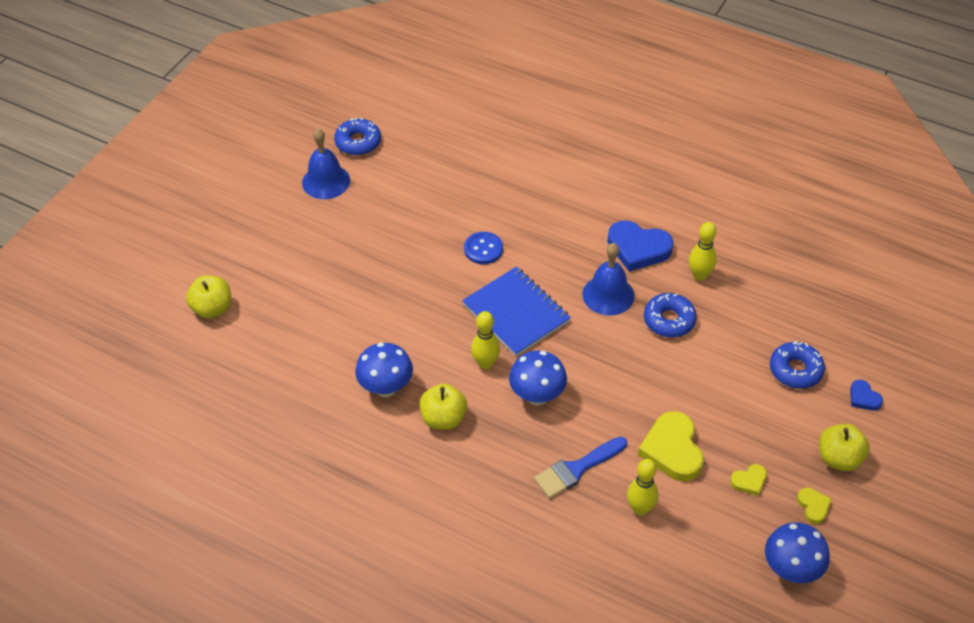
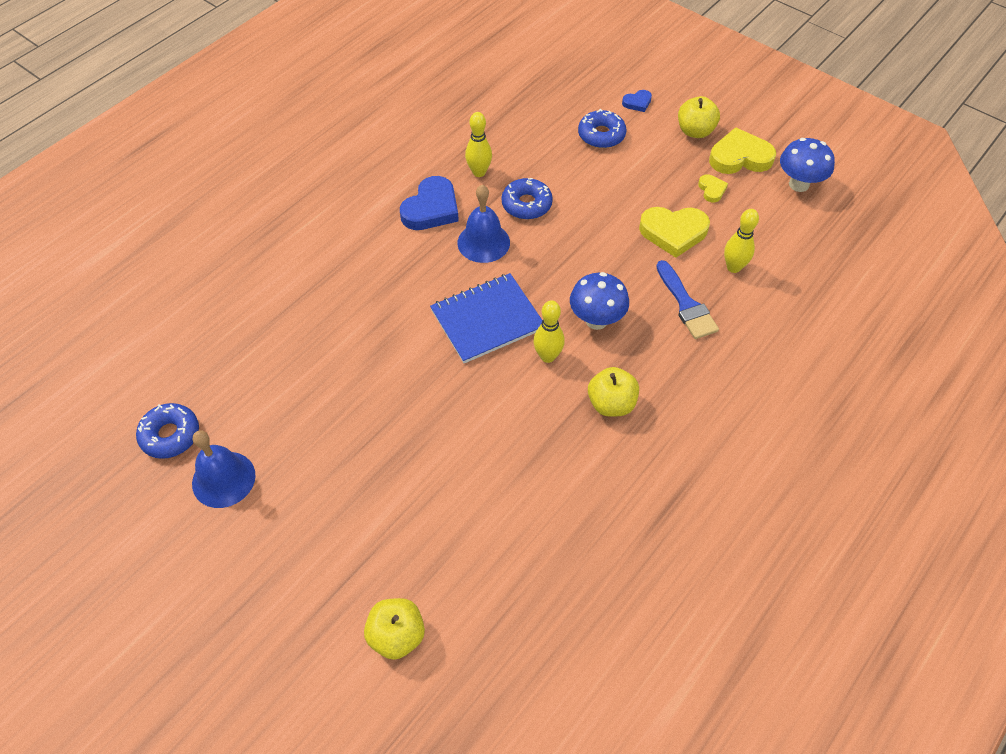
camera: 80 degrees left, 5 degrees up
(386, 388) = (562, 452): blue mushroom -> none
(483, 249) = (390, 334): blue button -> none
(813, 506) = (740, 157): yellow heart -> yellow heart, size x2.00

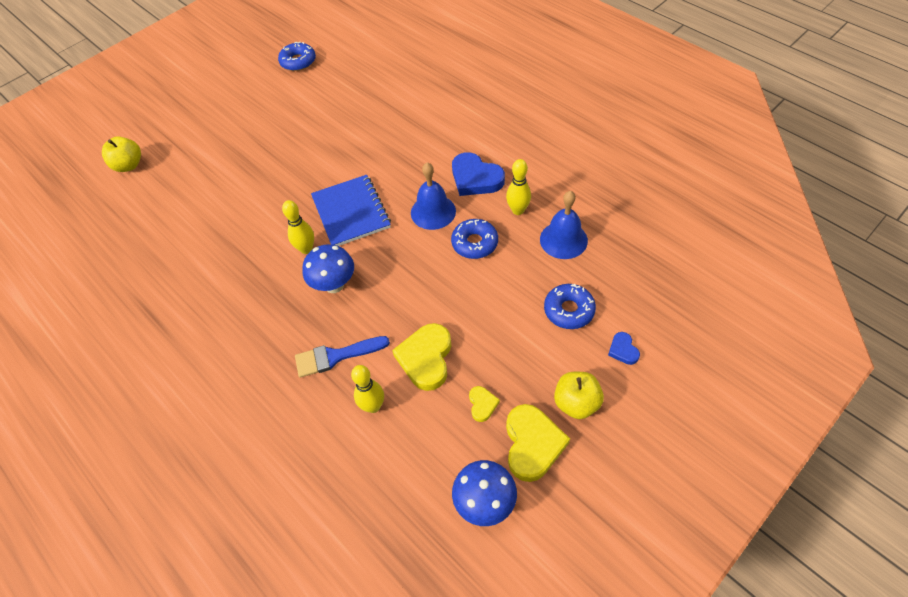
camera: 100 degrees right, 0 degrees up
(223, 479) = (260, 86): blue bell -> blue bell (563, 240)
(611, 404) = (250, 287): yellow apple -> none
(711, 190) = (482, 404): yellow heart -> yellow heart turned 90 degrees counterclockwise

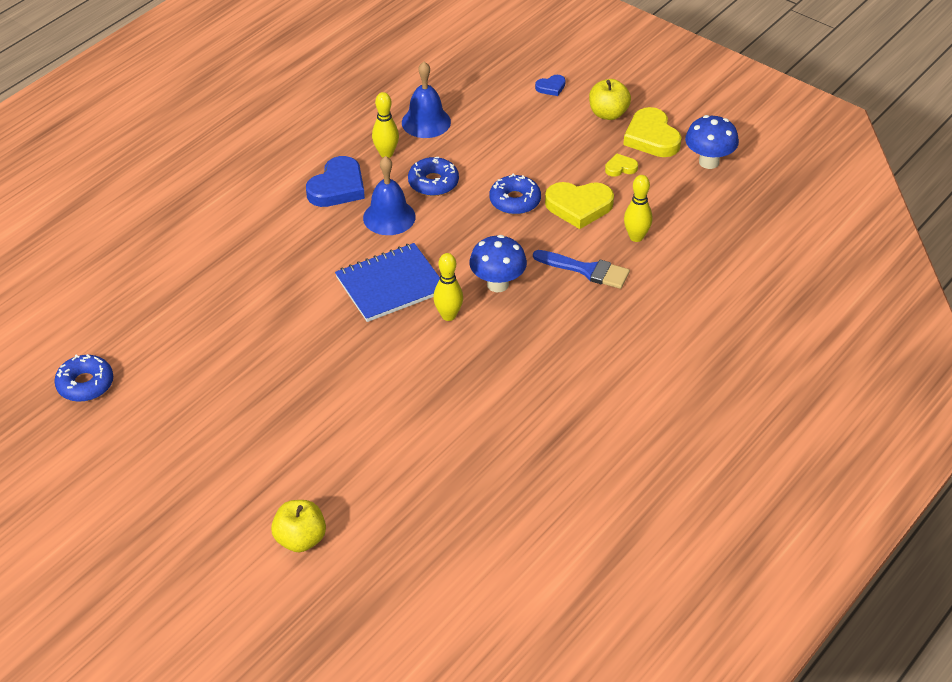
camera: 100 degrees left, 10 degrees down
(336, 356) = (586, 270): blue brush -> blue brush turned 45 degrees counterclockwise
(532, 444) = (651, 137): yellow heart -> yellow heart turned 105 degrees counterclockwise
(569, 310) = (512, 118): blue donut -> blue donut (515, 201)

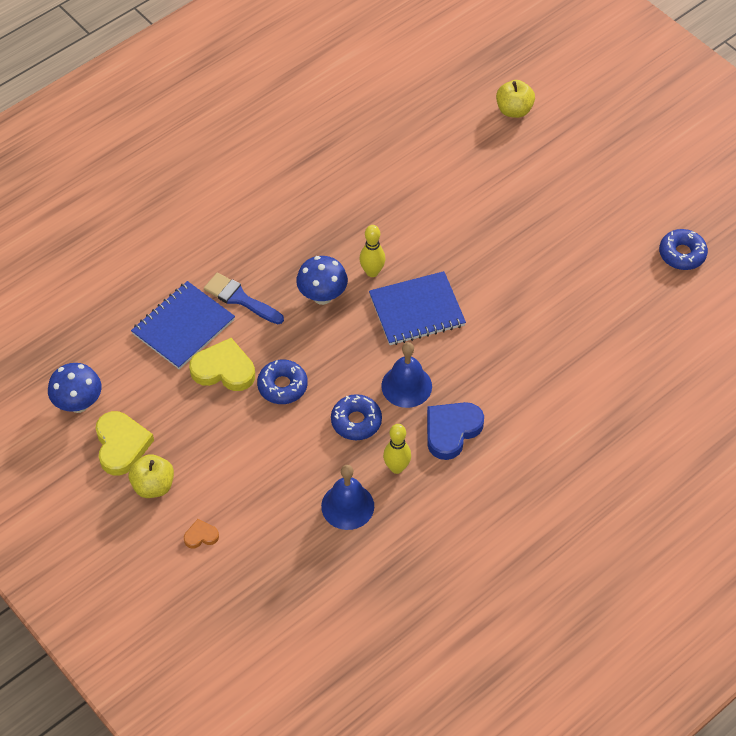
camera: 170 degrees left, 10 degrees up
(551, 87) = (201, 536): blue heart -> orange heart
(620, 168) = (167, 410): yellow heart -> none
(636, 237) = (183, 327): yellow bowling pin -> blue notebook

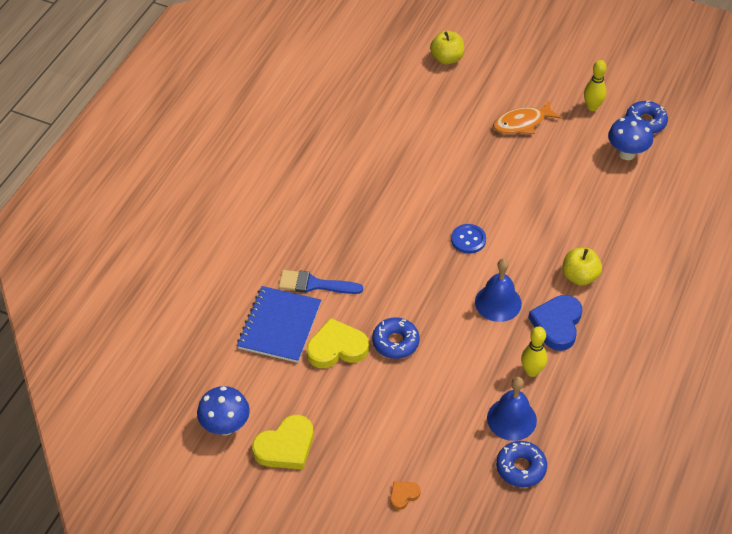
camera: 25 degrees left, 5 degrees down
(121, 445) = (285, 446): yellow heart -> yellow heart turned 90 degrees clockwise
(153, 486) = (335, 470): yellow apple -> yellow apple (579, 276)
(322, 296) = (383, 257): blue mushroom -> blue mushroom (627, 153)
(356, 421) = (475, 347): blue donut -> blue donut (521, 468)
(372, 272) = (412, 222): yellow bowling pin -> yellow bowling pin (592, 107)
(417, 310) = (468, 240): blue notebook -> blue button
(549, 208) = (522, 123): none -> orange fish

